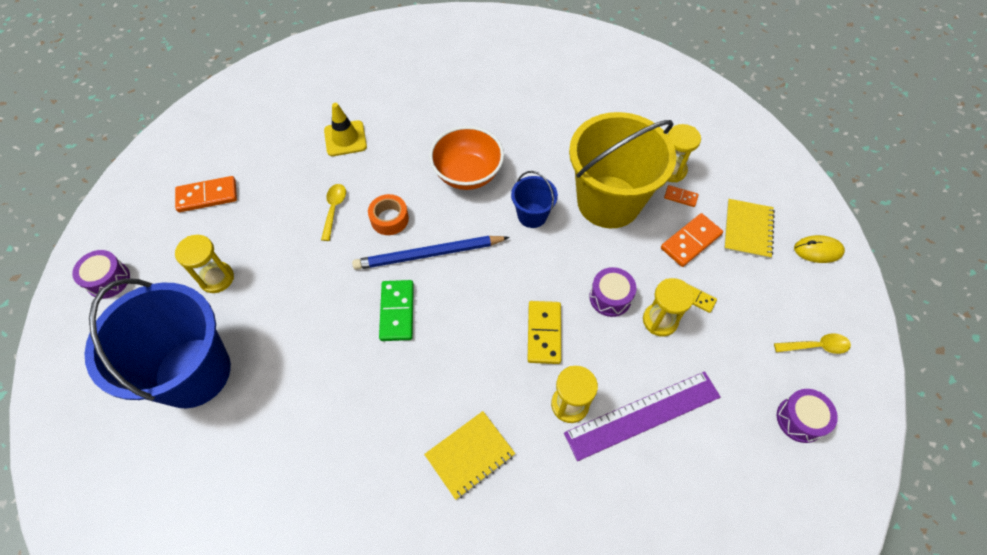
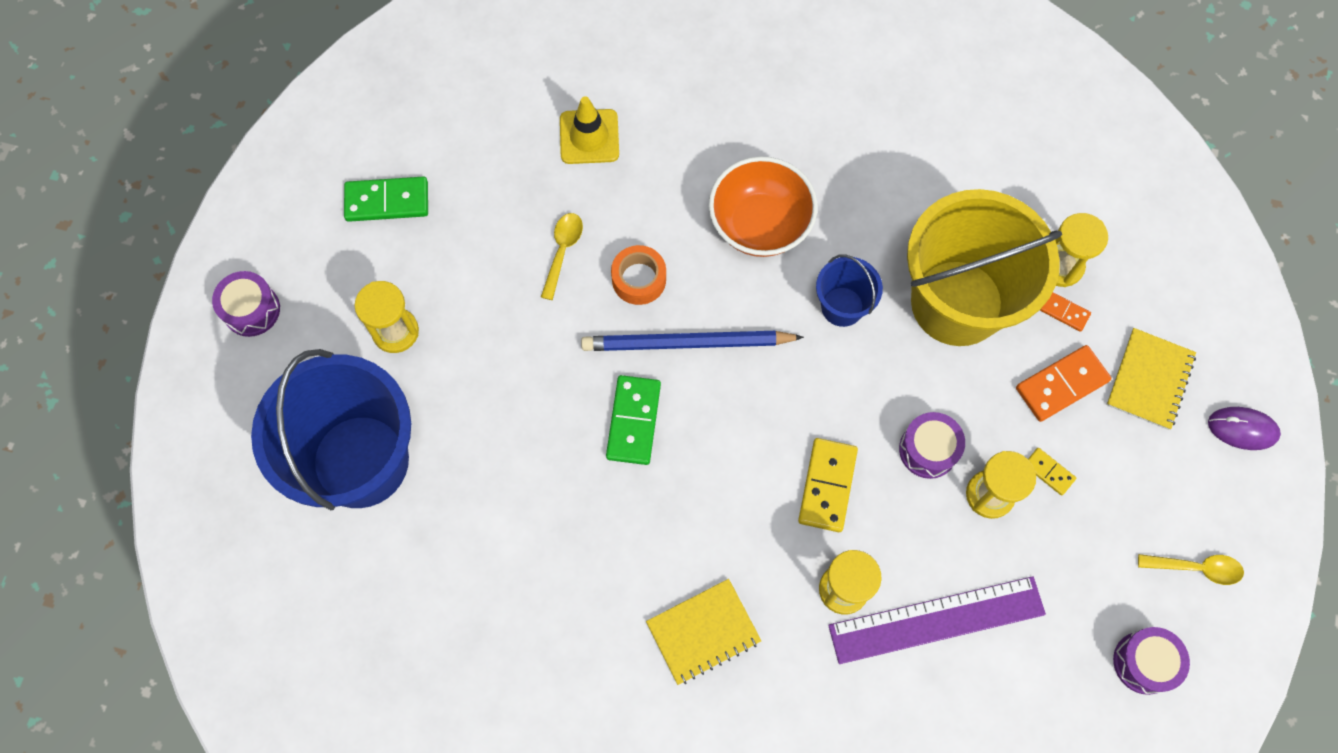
camera: 10 degrees right, 10 degrees up
(207, 196) = (387, 201): orange domino -> green domino
(818, 250) = (1242, 429): yellow mouse -> purple mouse

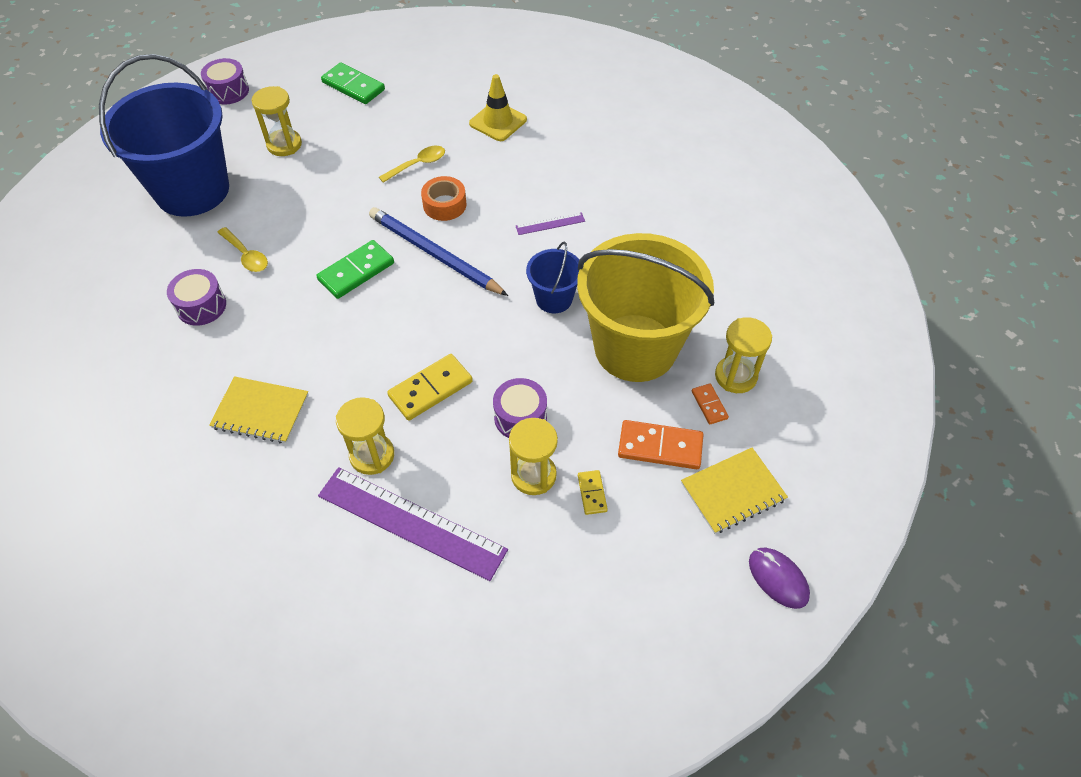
camera: 40 degrees right, 15 degrees down
(760, 224) = (550, 223): orange bowl -> purple ruler
(1144, 662) = (529, 676): purple drum -> purple drum (201, 306)
(1196, 568) = (640, 644): yellow spoon -> yellow spoon (246, 255)

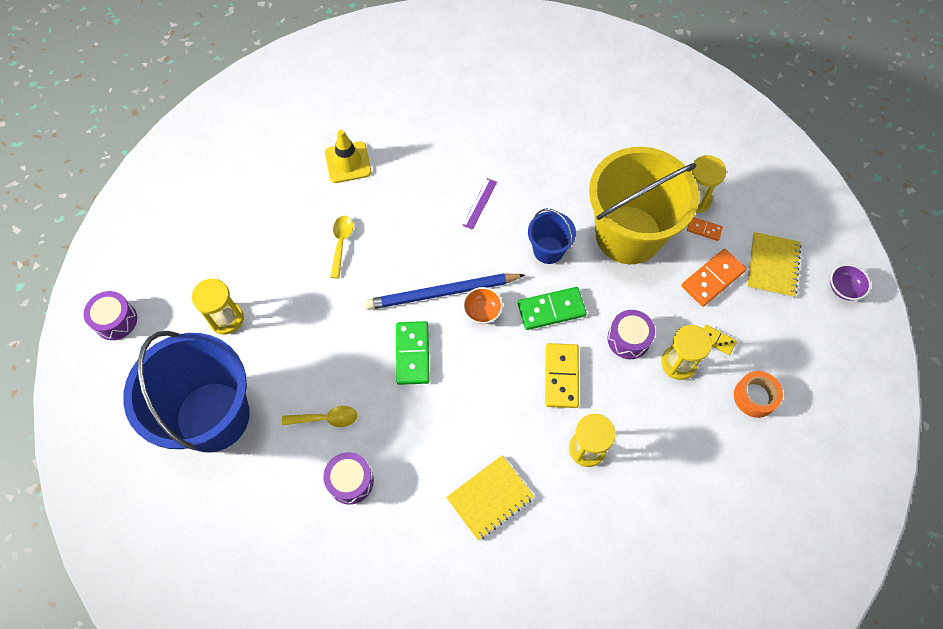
camera: 50 degrees left, 10 degrees up
(353, 86) = (207, 228): green domino -> green domino (551, 309)
(411, 522) = (658, 458): purple ruler -> none
(442, 292) = (482, 311): none -> orange bowl
(444, 205) = (399, 254): orange tape -> orange tape (755, 397)
(778, 578) = (843, 288): purple mouse -> purple bowl

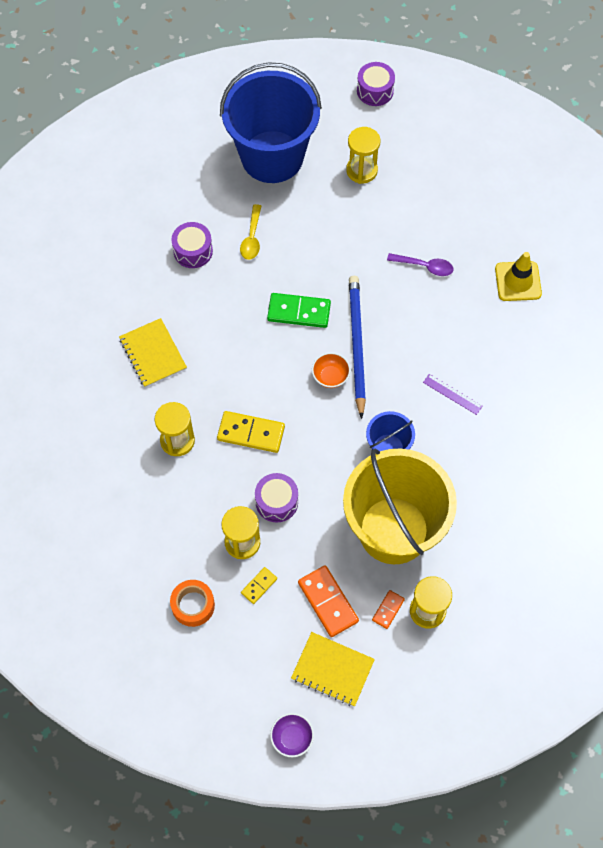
camera: 100 degrees right, 0 degrees up
(341, 243) = (425, 266): yellow spoon -> purple spoon
(551, 309) = (321, 438): green domino -> none

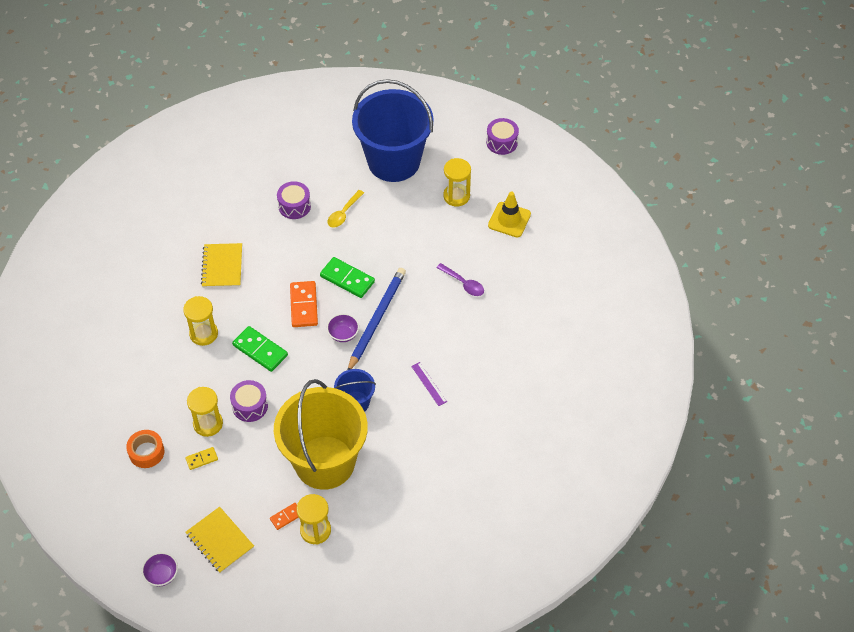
camera: 25 degrees right, 10 degrees down
(251, 433) = (260, 350): yellow domino -> green domino
(328, 602) = (245, 492): orange domino -> orange domino (304, 305)
(330, 376) = (343, 334): orange bowl -> purple bowl
(518, 281) = (530, 322): yellow traffic cone -> yellow traffic cone (509, 220)

